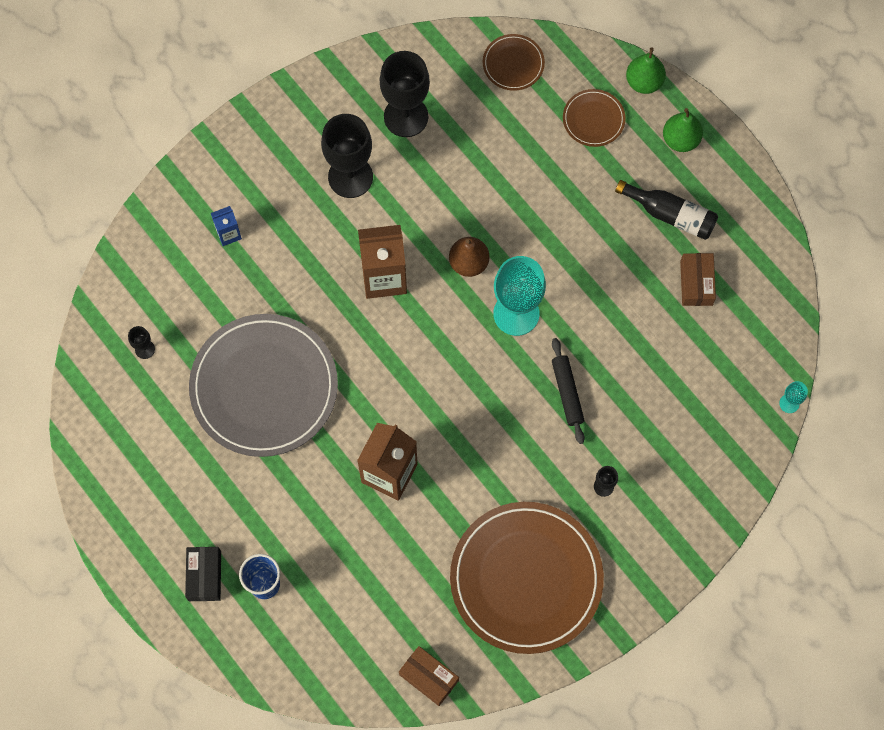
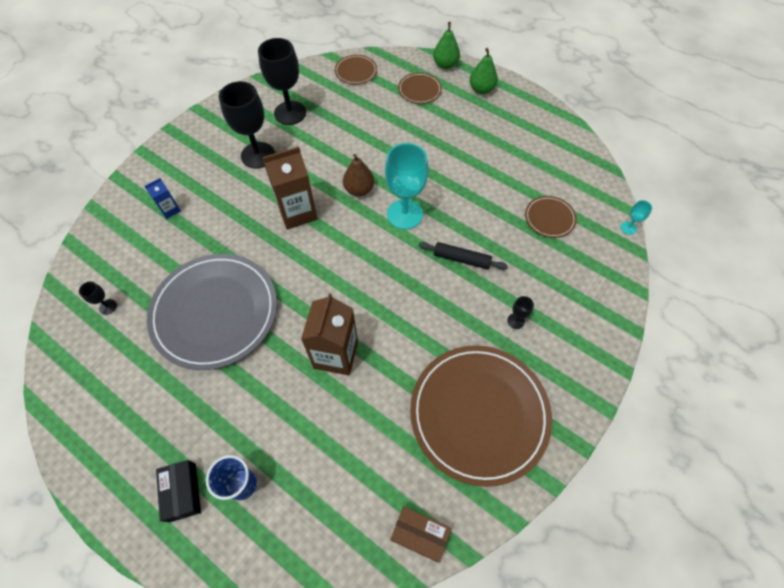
camera: 15 degrees left, 10 degrees down
(567, 393) = (461, 259): black rolling pin -> black rolling pin turned 45 degrees counterclockwise
(670, 215) = (492, 131): black bottle -> none
(696, 283) = (527, 167): brown box -> none
(696, 365) = (549, 218): none -> brown plate

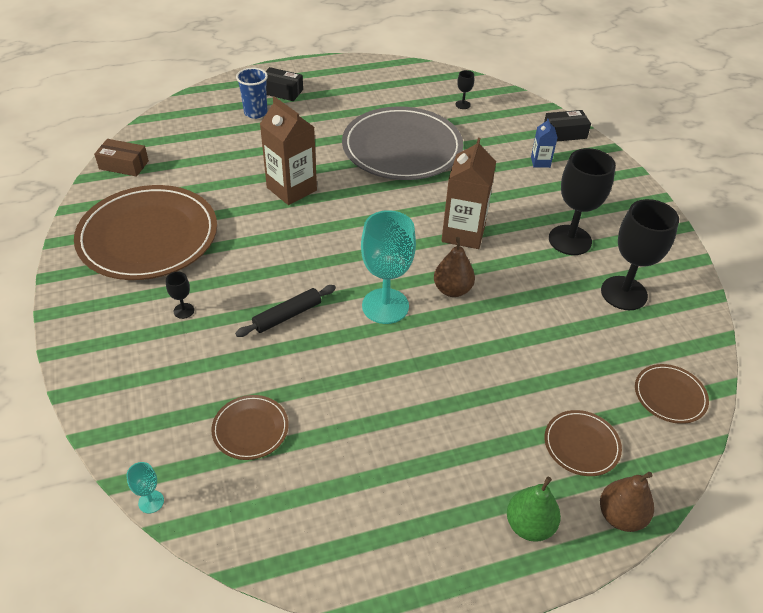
camera: 125 degrees right, 15 degrees down
(113, 213) = (564, 133): none -> black box
(419, 534) = (124, 165): brown box -> brown box turned 45 degrees clockwise
(445, 65) = (620, 516): green pear -> brown pear

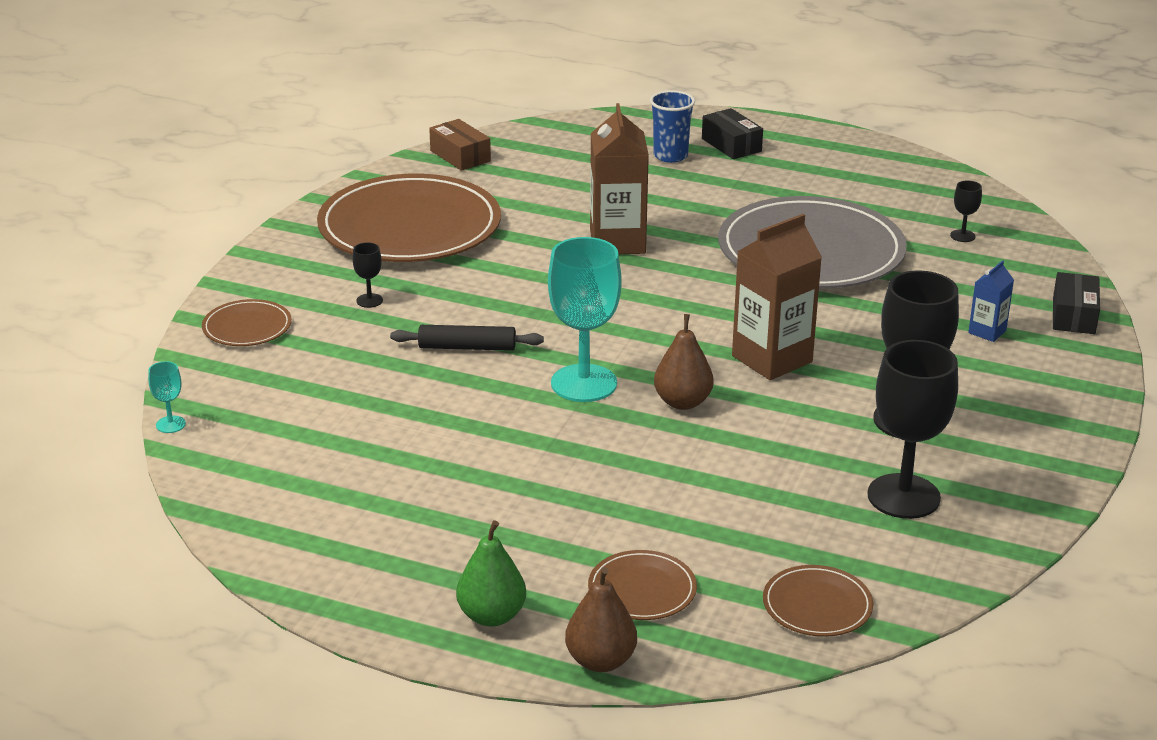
camera: 40 degrees right, 15 degrees down
(250, 429) = (318, 416): brown plate -> brown plate (247, 327)
(564, 133) = (1073, 315): black box -> black box turned 75 degrees clockwise

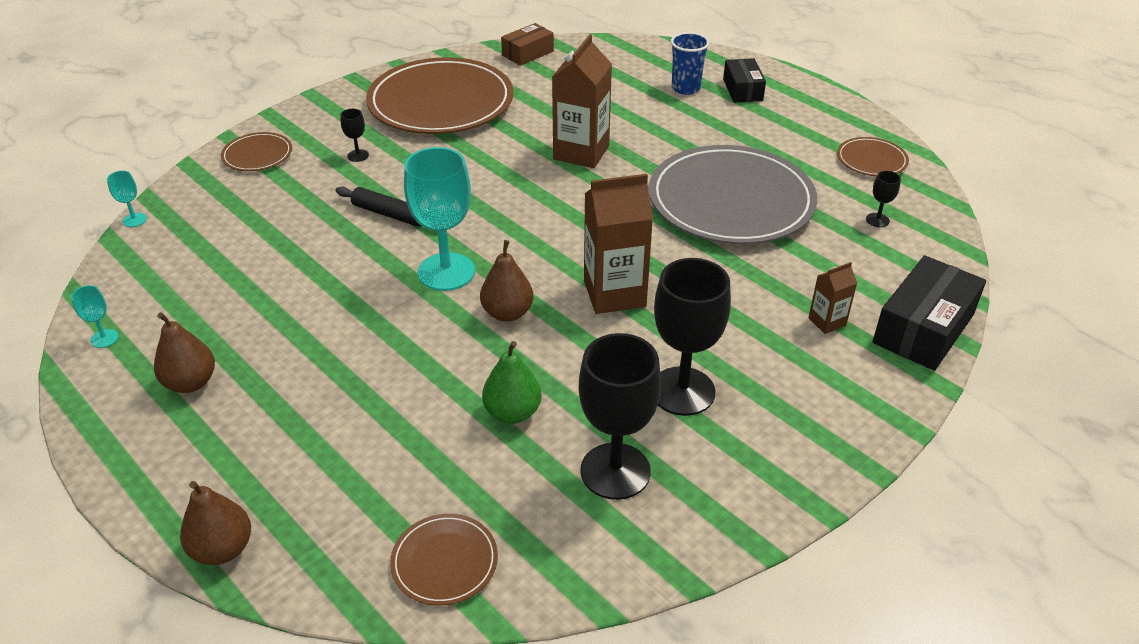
camera: 25 degrees right, 10 degrees up
(271, 538) = (104, 338): none -> turquoise goblet
(415, 547) = (191, 383): none -> brown pear
(460, 156) = (528, 53): brown box -> brown box turned 60 degrees clockwise
(491, 616) = (184, 469): green pear -> green pear (512, 412)
(642, 589) = (317, 488): brown plate -> brown plate (871, 160)
(987, 332) = (827, 322): blue carton -> brown carton
(1073, 315) = (923, 328): black box -> black box, size x1.61

